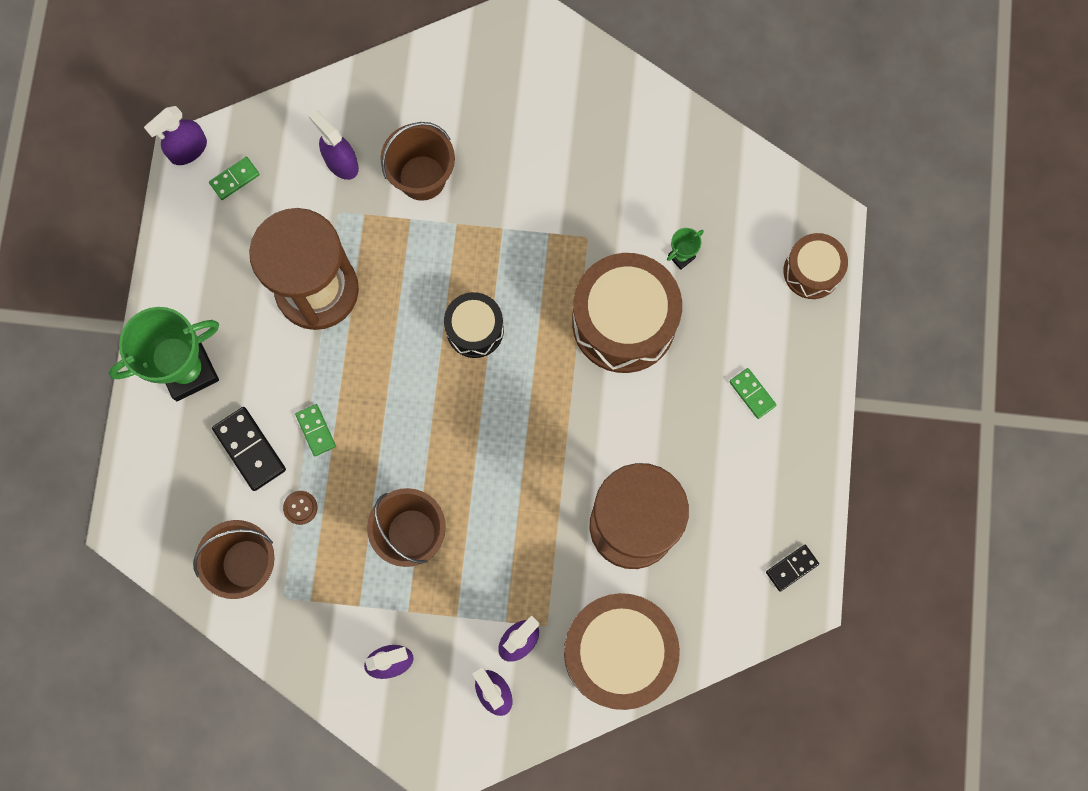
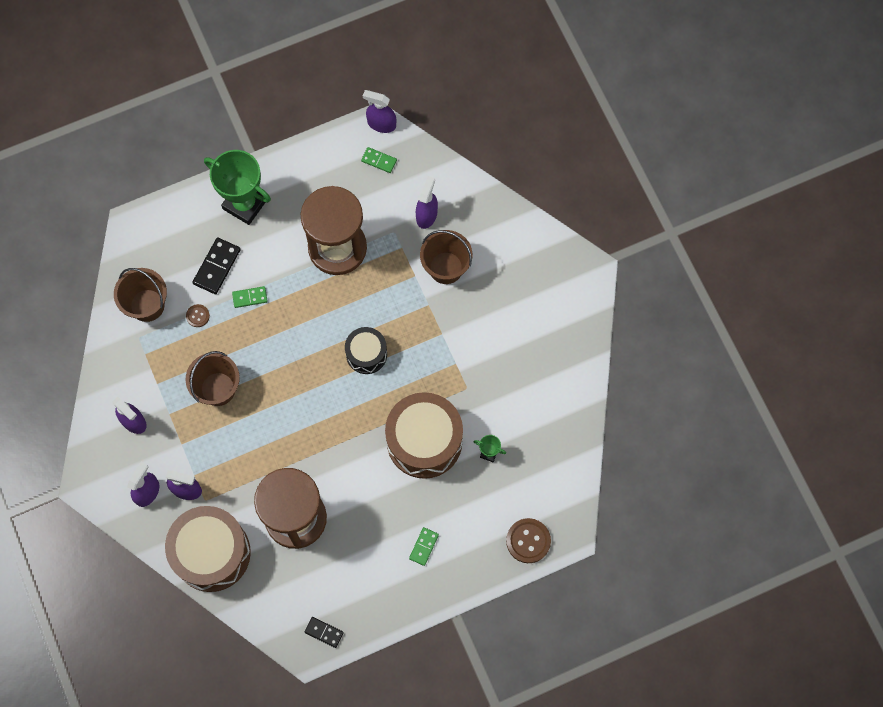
camera: 60 degrees right, 5 degrees down
(316, 430) = (250, 297): green domino -> green domino turned 45 degrees clockwise
(811, 271) = (528, 541): brown drum -> brown button

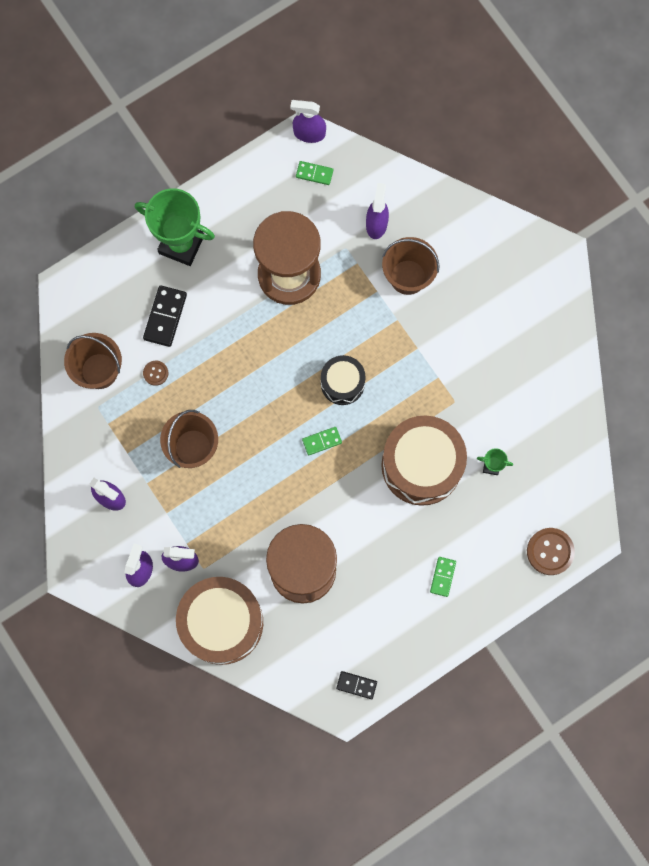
camera: 10 degrees left, 5 degrees up
(250, 297) = (207, 344): green domino -> green domino (322, 441)

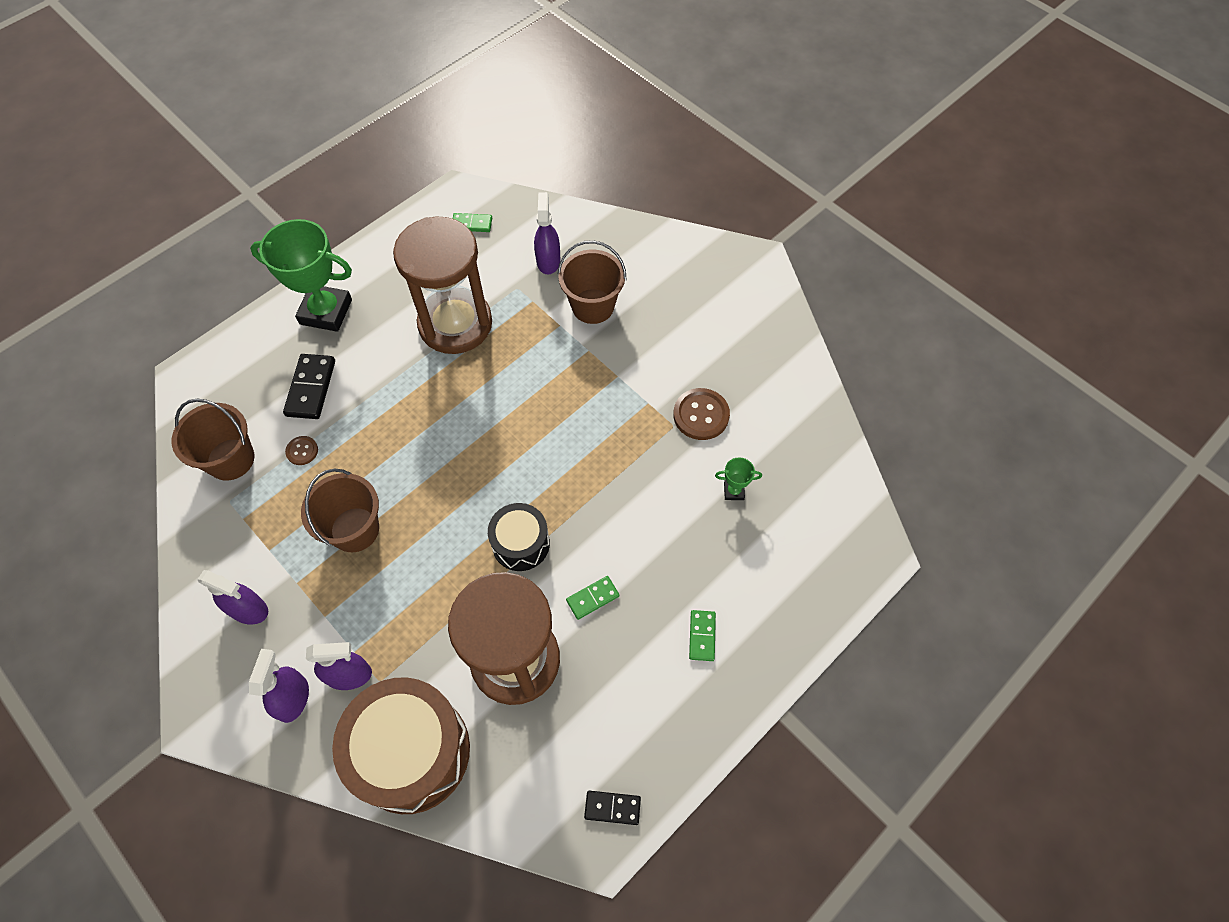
camera: 10 degrees left, 15 degrees down
(309, 133) = (461, 189): purple spray bottle -> none
(322, 441) = (518, 496): green domino -> green domino (592, 598)
(342, 383) = (534, 427): black drum -> black drum (521, 544)
(421, 465) = (647, 504): brown drum -> none
(550, 551) = (832, 580): brown button -> brown button (701, 415)

